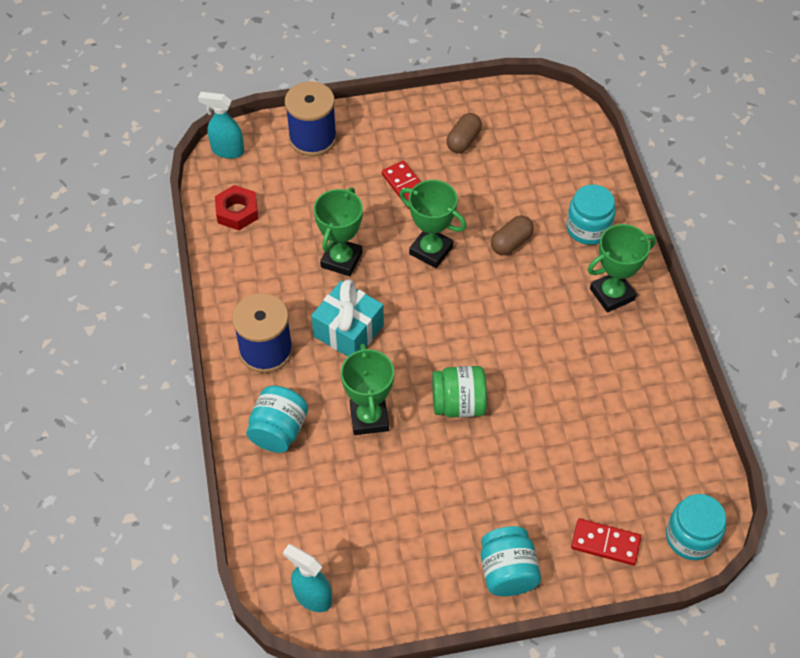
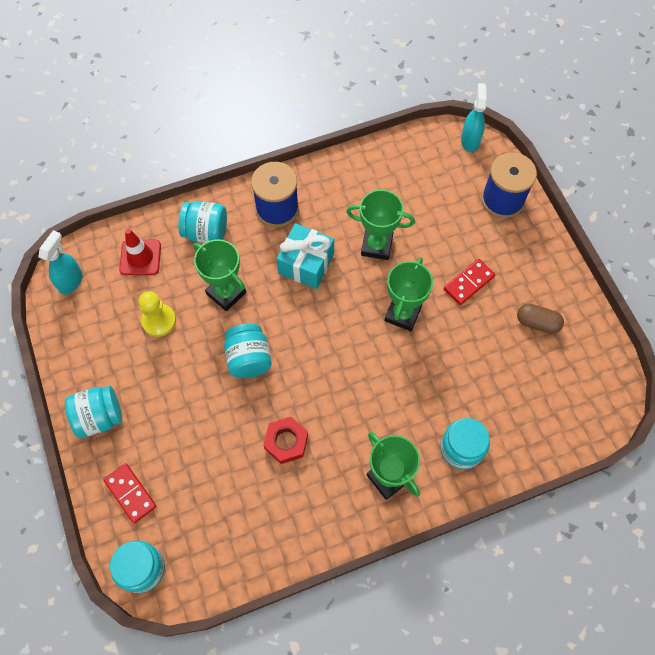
camera: 80 degrees right, 10 degrees up
(237, 212) = (408, 161): red nut -> red nut (286, 442)
(297, 509) = (140, 257): none -> red traffic cone
(369, 418) = (226, 293): green trophy -> green trophy turned 60 degrees clockwise
(391, 495) = (159, 321): none -> yellow pawn
(458, 404) = (249, 359): green jar -> turquoise jar
(511, 242) = (427, 380): brown capsule -> none
(605, 543) = (130, 493): red domino -> red domino turned 45 degrees counterclockwise

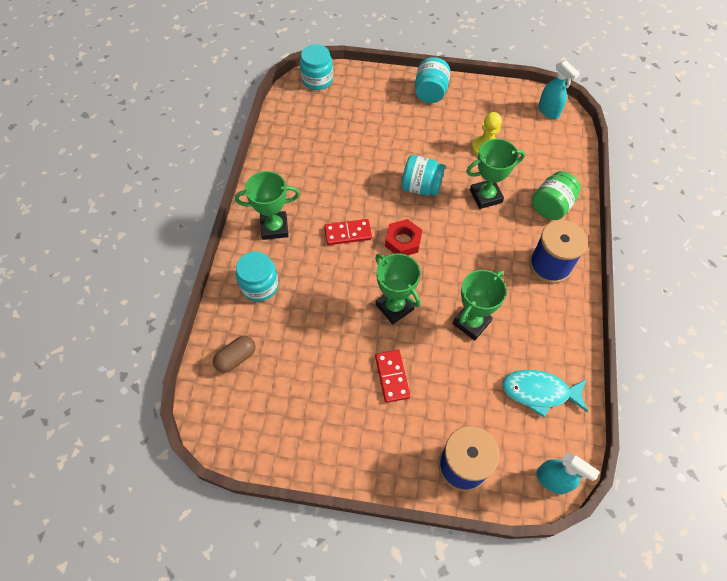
camera: 120 degrees right, 5 degrees down
(130, 493) = (367, 90): red domino -> red domino (348, 233)
(140, 257) = (548, 157): red traffic cone -> none
(206, 232) = (551, 206): turquoise jar -> green jar
(286, 442) = (343, 181): red nut -> red nut (403, 241)
(306, 264) = (482, 261): turquoise gift -> none
(406, 173) = (539, 392): none -> turquoise fish
(537, 323) = (319, 410): brown capsule -> brown capsule (236, 358)

